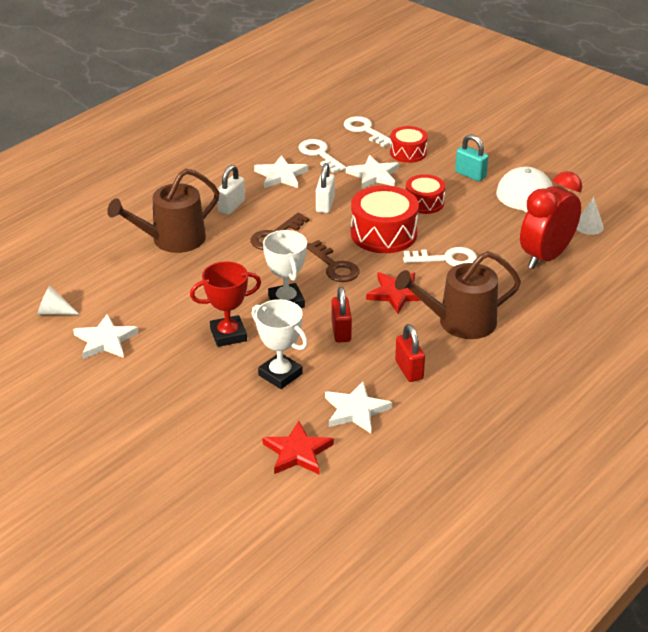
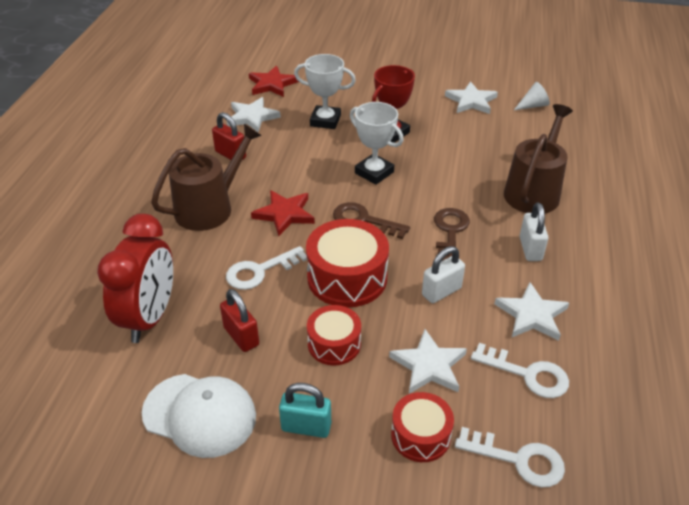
camera: 150 degrees right, 5 degrees up
(325, 205) = (441, 291): white padlock -> white padlock turned 75 degrees clockwise
(341, 332) = (307, 164): red padlock -> red padlock (241, 336)
(589, 226) = (106, 392): white cone -> none

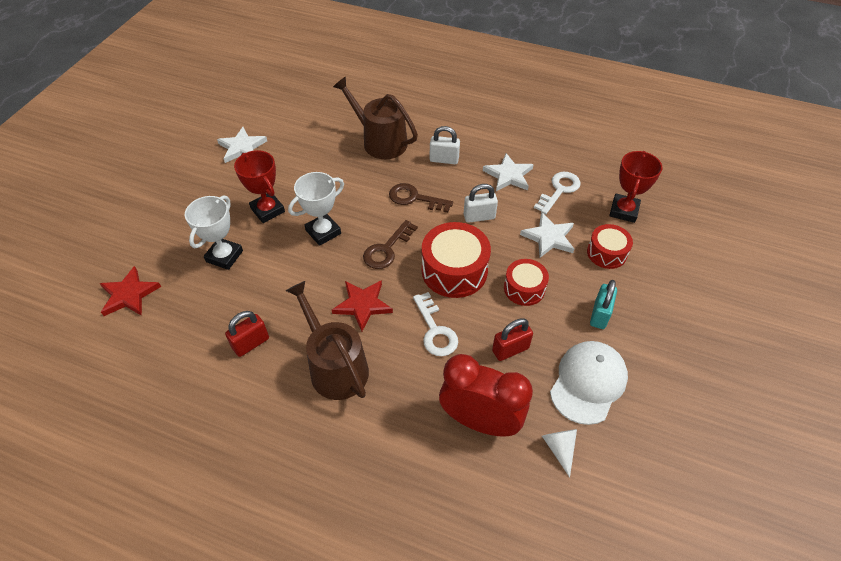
camera: 80 degrees left, 10 degrees up
(252, 117) = (187, 319): white star -> none
(441, 291) = (479, 217): white padlock -> white padlock turned 75 degrees counterclockwise
(518, 459) = (623, 211): white key -> red trophy
(533, 106) = (267, 113): white cone -> white cone (559, 448)

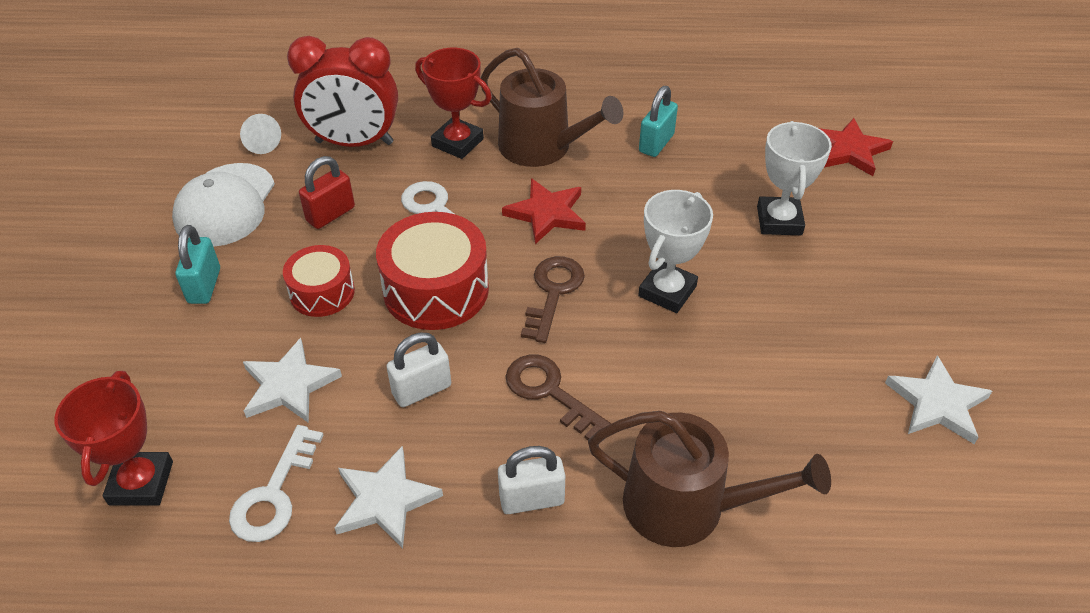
camera: 160 degrees right, 5 degrees down
(251, 343) = (656, 143): red padlock -> turquoise padlock
(267, 210) = (780, 300): red trophy -> red trophy (457, 142)
(415, 198) = (550, 392): brown key -> brown key turned 135 degrees counterclockwise
(606, 253) = (185, 385): red drum -> none

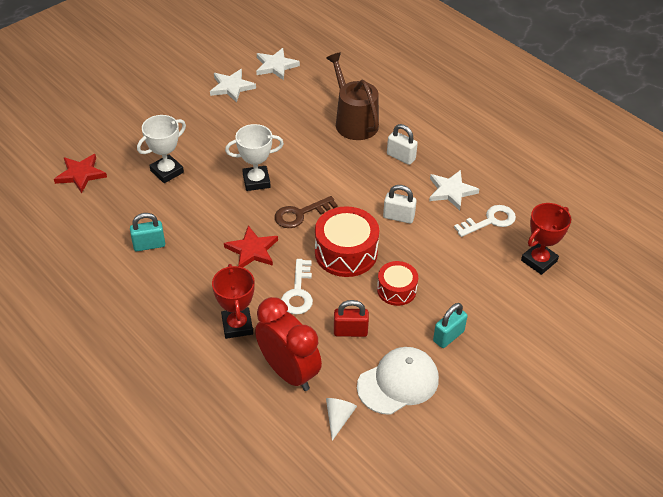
camera: 135 degrees left, 0 degrees up
(289, 385) = (450, 257): white star -> white star (276, 66)
(542, 147) = (202, 287): brown watering can -> none
(550, 392) = (352, 181): brown key -> none

